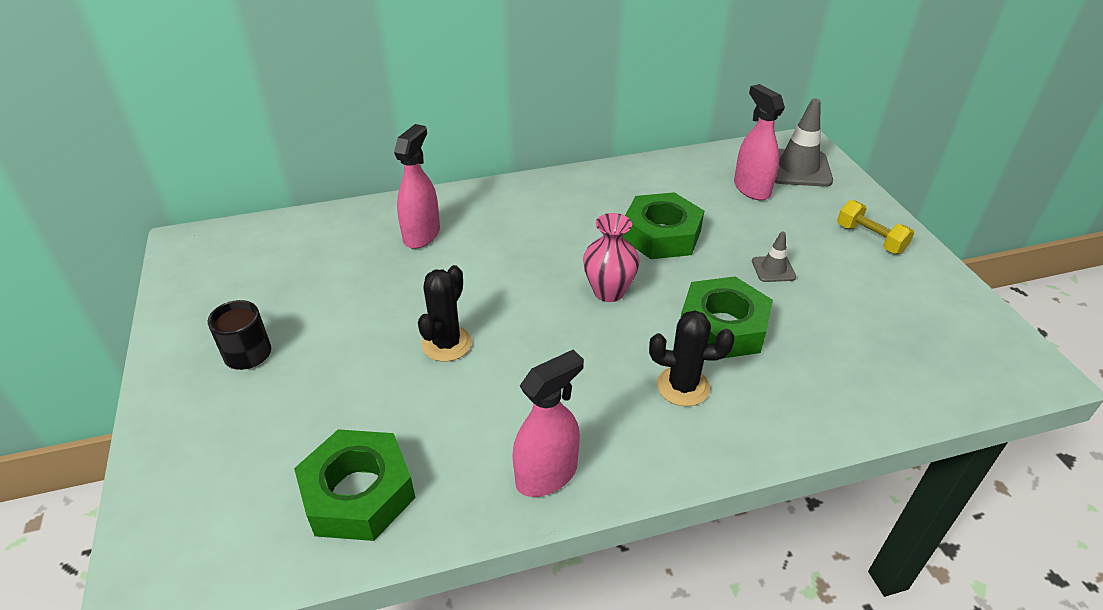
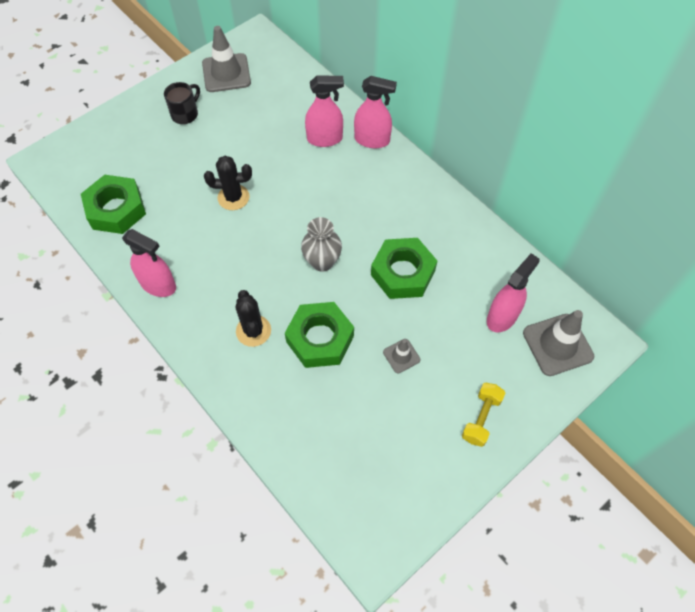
camera: 65 degrees right, 20 degrees up
(219, 289) = (226, 73): none -> grey traffic cone
(457, 201) = (372, 140): none -> pink spray bottle
(609, 292) = (322, 262): pink vase -> grey vase

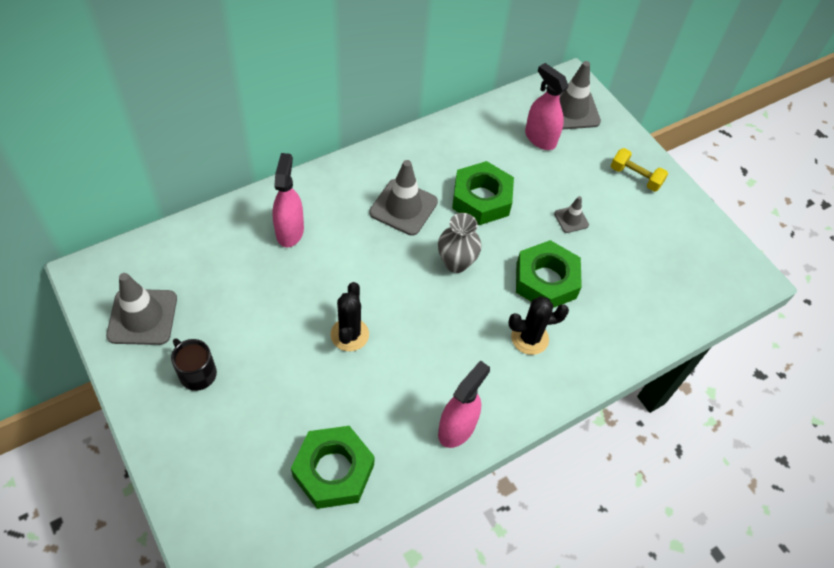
camera: 85 degrees left, 5 degrees down
(372, 140) = (306, 189): pink spray bottle -> none
(373, 212) = (403, 207): none -> grey traffic cone

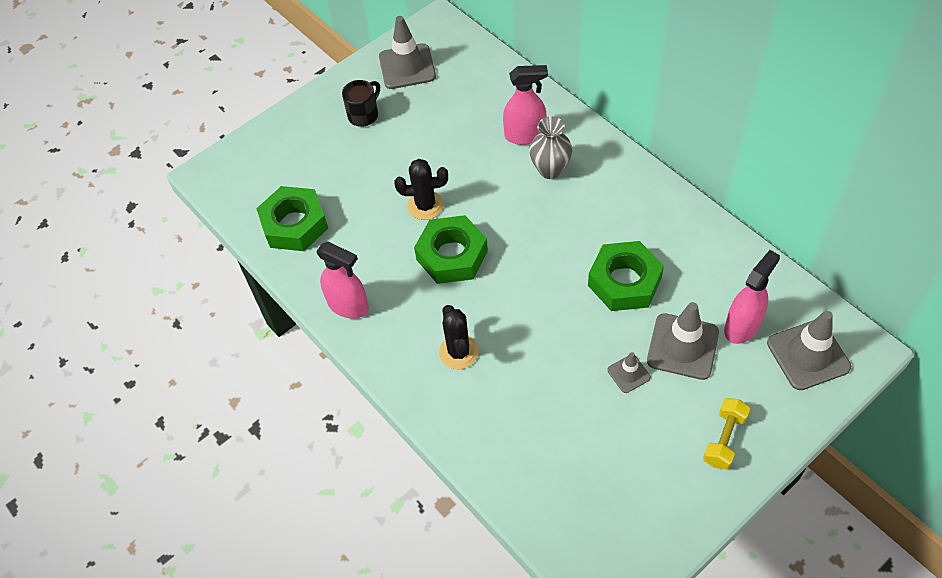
camera: 90 degrees right, 0 degrees up
(403, 207) = (586, 215): grey traffic cone -> grey traffic cone (682, 346)
(456, 263) = (531, 273): grey vase -> grey vase (550, 170)
(546, 280) = (534, 358): green nut -> green nut (452, 255)

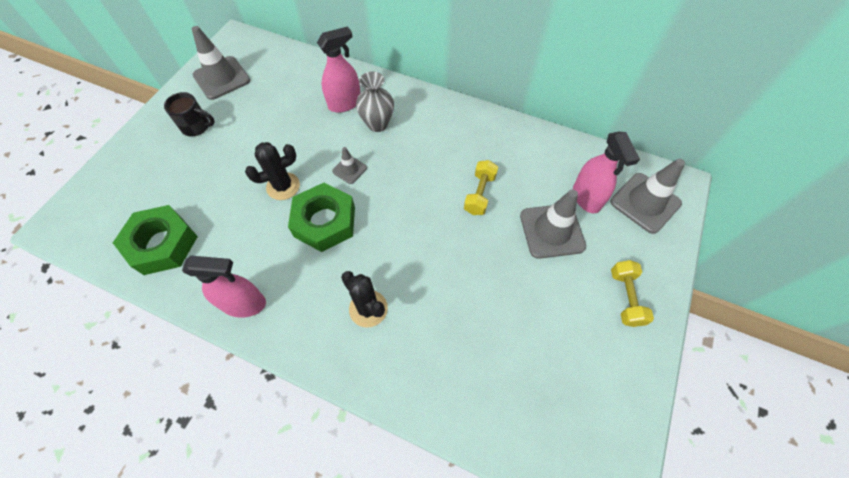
camera: 30 degrees left, 5 degrees up
(364, 115) = (197, 127): black mug -> black mug turned 90 degrees clockwise
(624, 282) = (479, 194): green nut -> yellow dumbbell
(628, 374) = (522, 271): grey traffic cone -> grey traffic cone (349, 169)
(742, 326) = (586, 198): pink spray bottle -> pink spray bottle turned 150 degrees clockwise

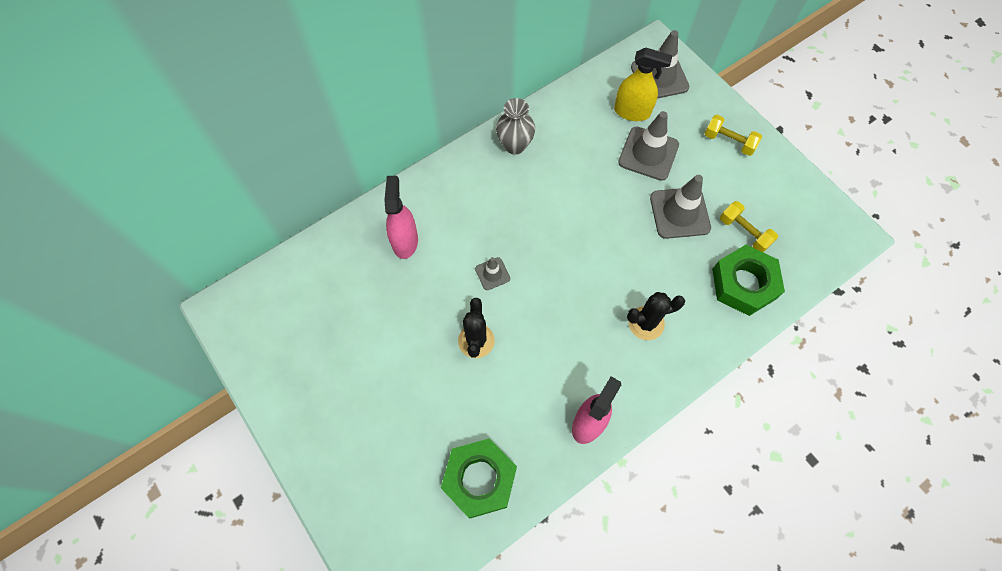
camera: 60 degrees left, 5 degrees up
(197, 127) = (339, 397): black mug -> none
(221, 78) = (279, 347): grey traffic cone -> grey traffic cone (679, 213)
(325, 222) = (539, 320): green nut -> green nut (743, 284)
(377, 124) = (452, 224): grey vase -> grey vase (515, 145)
(479, 194) = (583, 184): yellow dumbbell -> yellow dumbbell (744, 232)
(586, 198) = (632, 112): pink spray bottle -> yellow spray bottle

